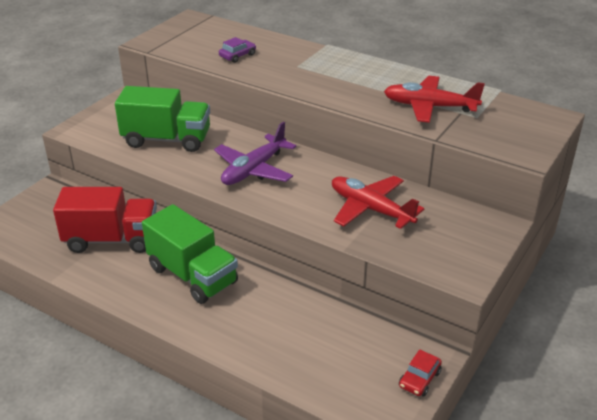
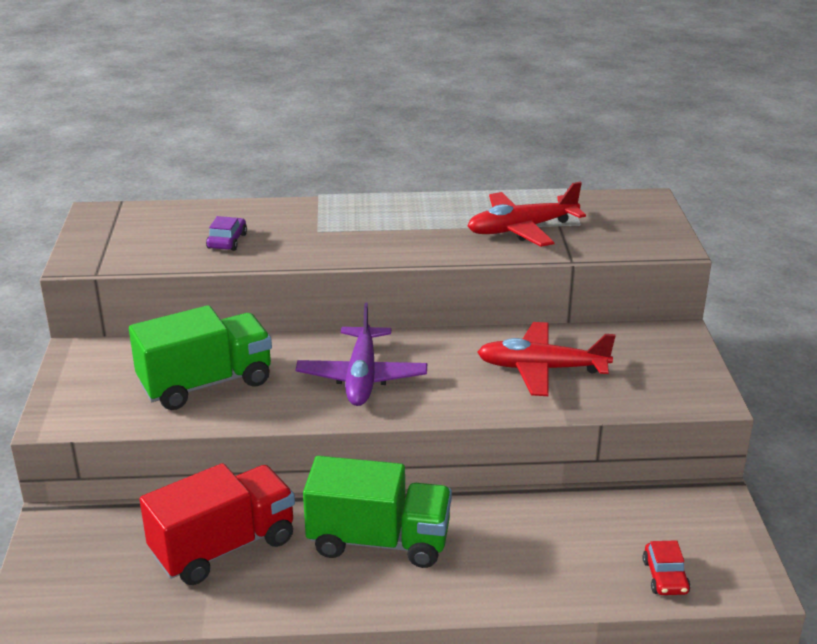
camera: 35 degrees left, 5 degrees down
(419, 379) = (731, 530): red car -> red car (665, 577)

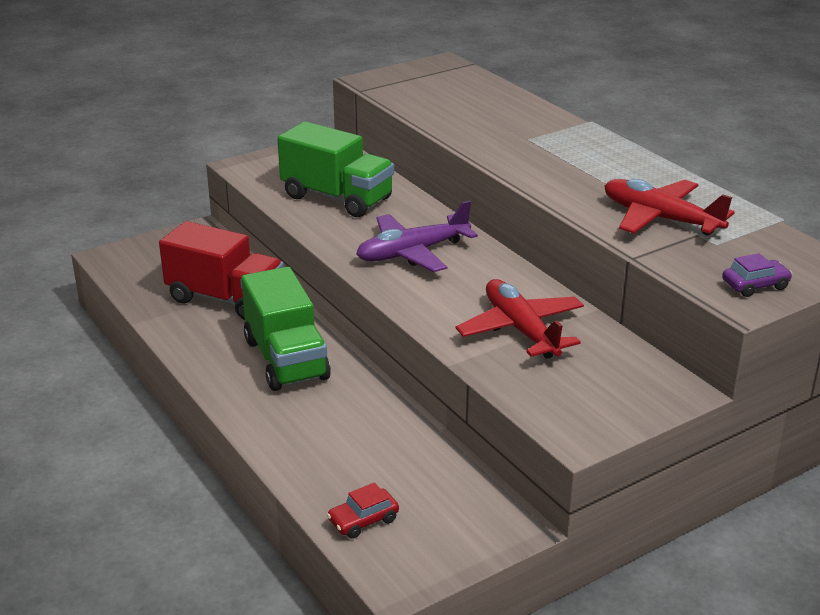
camera: 60 degrees right, 0 degrees up
(227, 241) = (464, 114): purple car -> purple car (755, 285)

